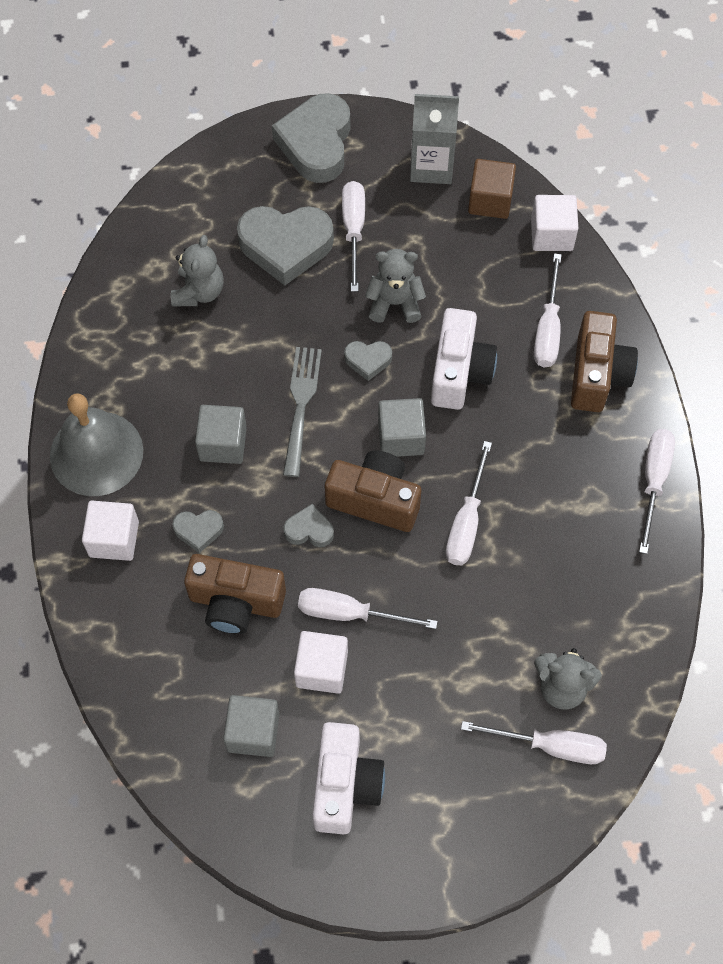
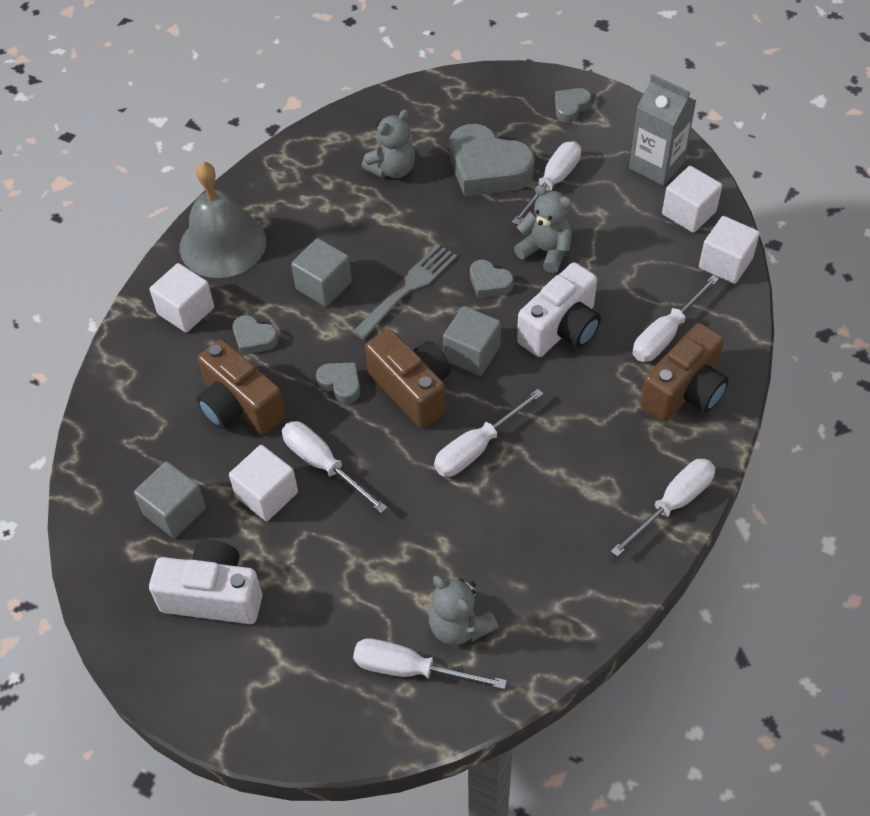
camera: 35 degrees right, 10 degrees down
(316, 143) = (570, 107): grey heart -> grey heart, size x0.48
(345, 785) = (213, 596): white camera -> white camera turned 120 degrees counterclockwise
(490, 200) = (689, 213): brown cube -> white cube
(550, 746) = (410, 669): white screwdriver -> white screwdriver turned 150 degrees clockwise

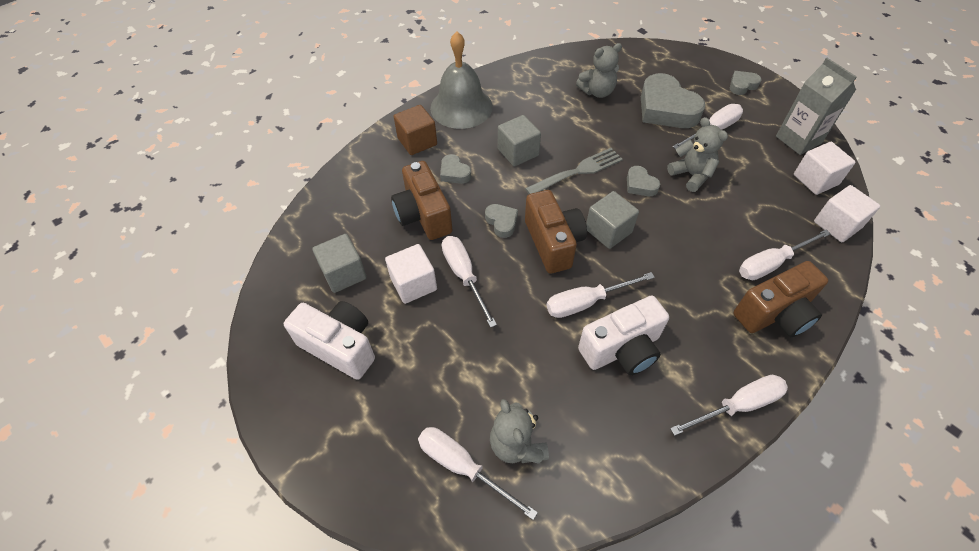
camera: 20 degrees right, 0 degrees up
(186, 311) = (417, 141): white cube -> brown cube
(561, 329) = (685, 234): white camera -> white camera (622, 349)

